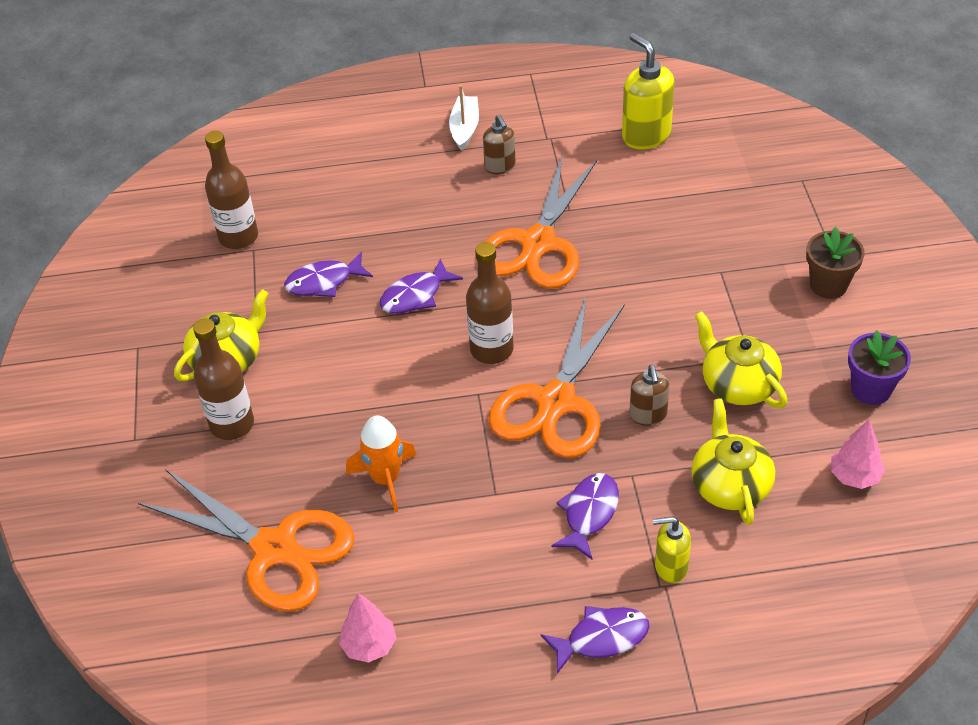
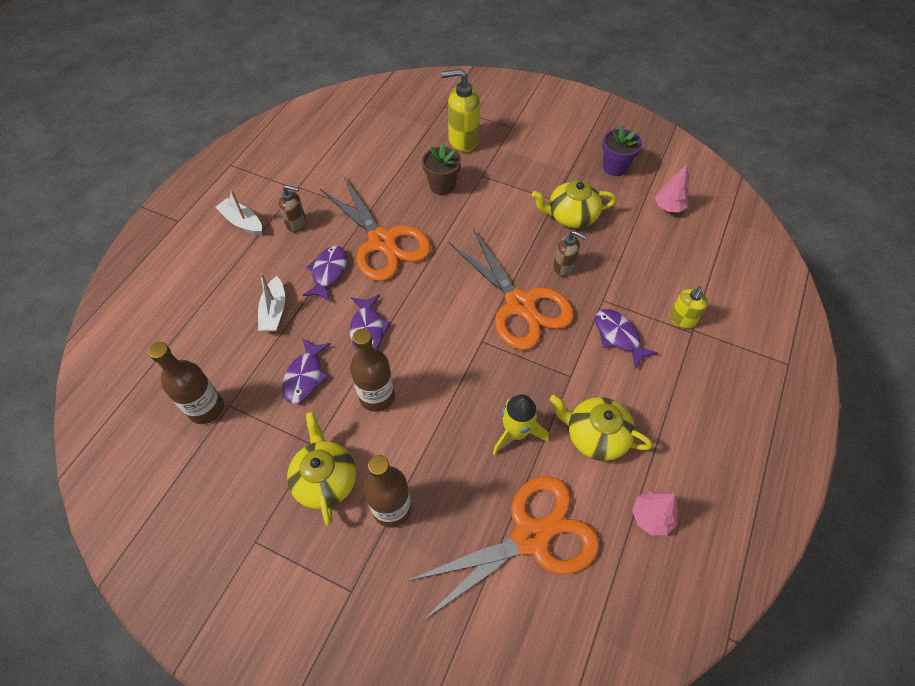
camera: 60 degrees left, 10 degrees up
(378, 216) = (274, 311): none -> white boat
(386, 479) = (516, 432): orange rocket -> yellow rocket
(491, 349) = (451, 314): brown bottle -> brown bottle (377, 396)
(602, 638) = (714, 381): purple fish -> purple fish (328, 272)
(645, 135) = (343, 145): yellow soap dispenser -> yellow soap dispenser (463, 140)
(730, 485) = (640, 260): yellow teapot -> yellow teapot (595, 436)
(828, 285) = (530, 140): brown flower pot -> brown flower pot (442, 185)

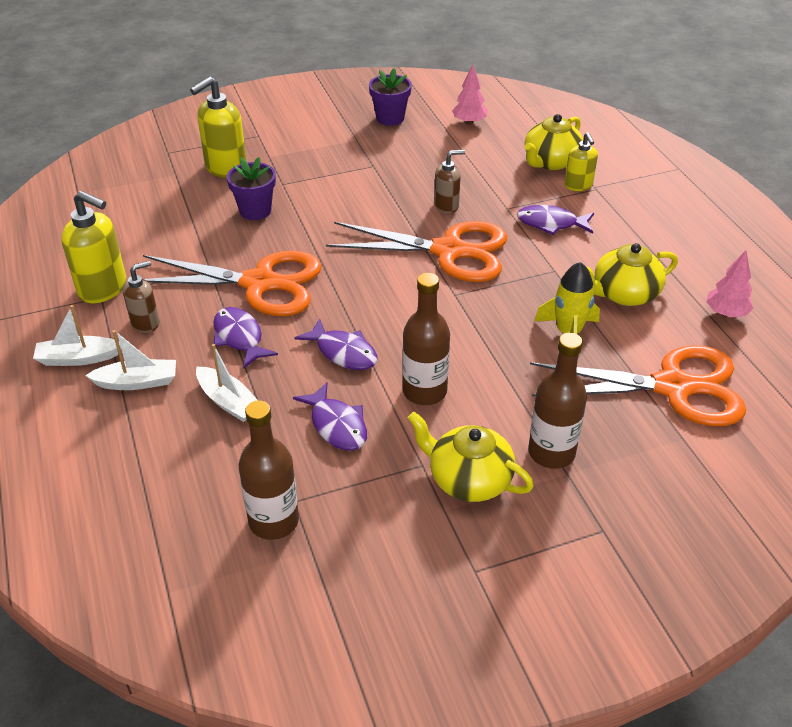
camera: 45 degrees left, 15 degrees down
(250, 261) = (137, 382): none -> white boat
(303, 183) = (103, 288): none -> yellow soap dispenser
(442, 185) = (255, 211): brown flower pot -> purple flower pot
(530, 537) = (672, 387): orange scissors -> orange scissors turned 75 degrees clockwise
(571, 216) = (402, 169): yellow teapot -> yellow teapot (551, 162)

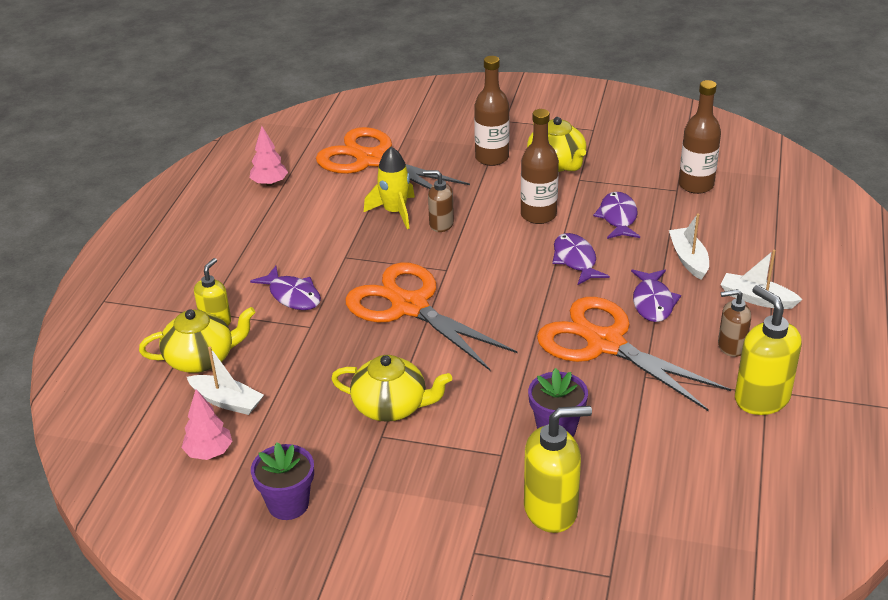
camera: 145 degrees left, 5 degrees down
(78, 358) = (803, 337): white boat -> white boat (227, 401)
(446, 205) = (360, 352): brown soap dispenser -> brown soap dispenser (441, 224)
(624, 294) = (318, 220): yellow teapot -> yellow teapot (391, 406)

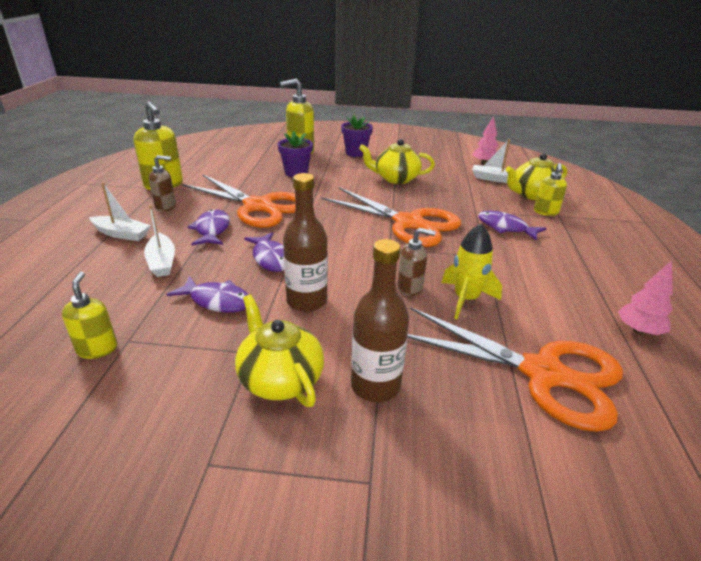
camera: 170 degrees right, 5 degrees down
(288, 504) = (429, 151): purple flower pot -> purple flower pot (356, 153)
(618, 218) = (217, 301): purple fish -> purple fish turned 60 degrees counterclockwise
(696, 185) = (97, 349): brown bottle -> yellow soap dispenser

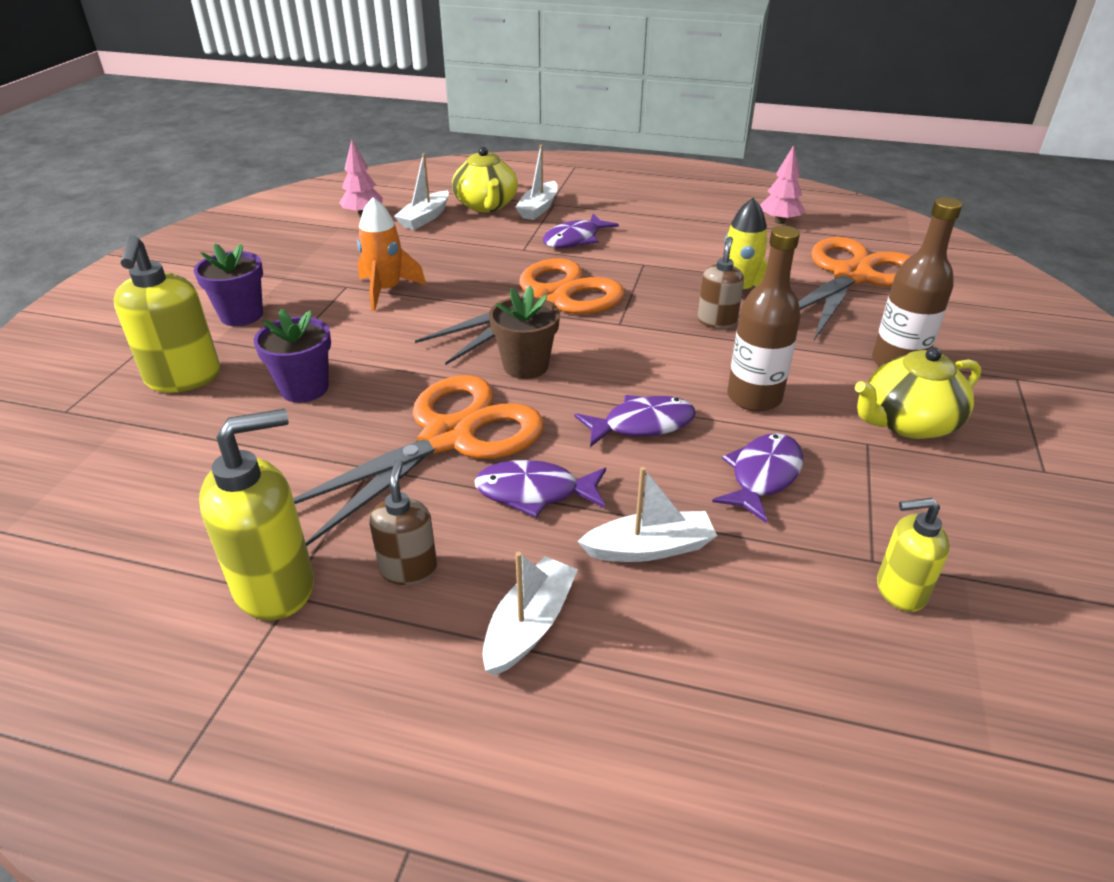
camera: 80 degrees left, 5 degrees up
(328, 221) = (525, 366): none -> brown flower pot
(396, 179) = (386, 291): yellow teapot -> orange rocket
(545, 212) = (538, 208): yellow soap dispenser -> white boat

